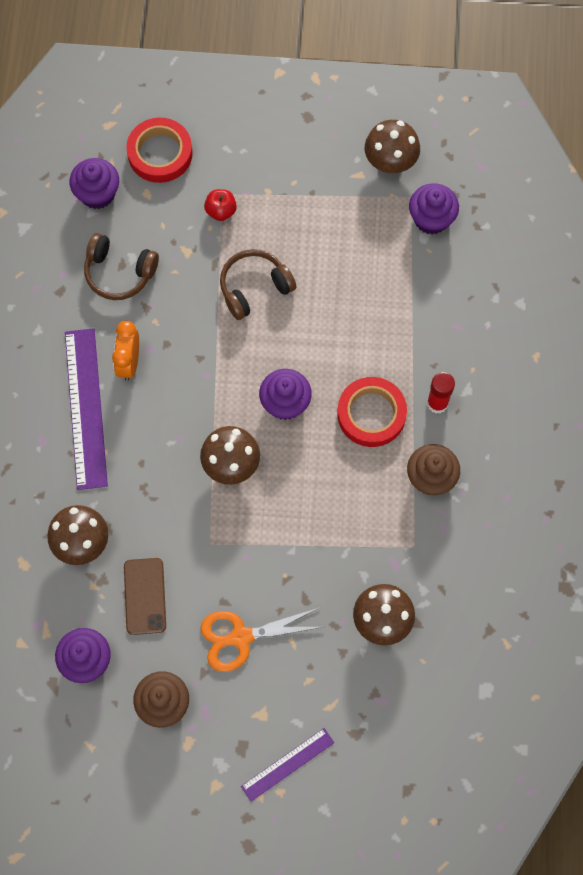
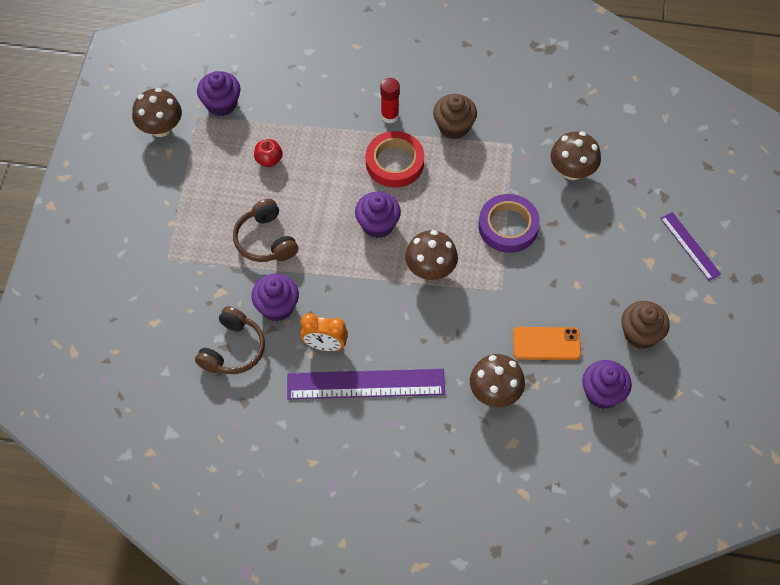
camera: 85 degrees left, 10 degrees down
(97, 193) = (146, 365): purple cupcake -> purple cupcake (277, 307)
(145, 596) = (546, 343): brown phone -> orange phone
(160, 153) = (114, 308): red tape -> none
(221, 211) = (184, 261): red apple -> red apple (269, 160)
(240, 637) = (584, 273): orange scissors -> none
(296, 547) = (508, 226): none -> purple tape

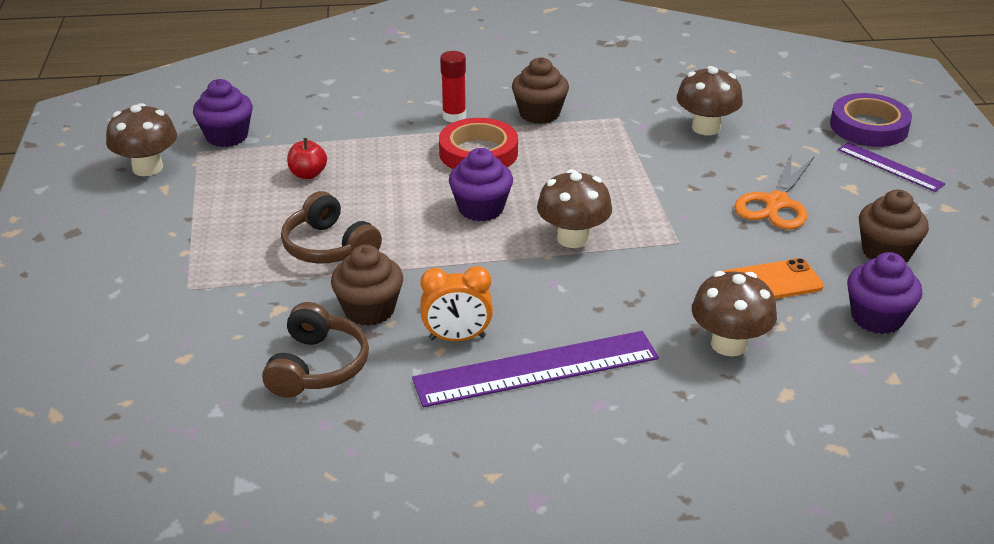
camera: 15 degrees left, 25 degrees down
(277, 307) = (369, 310): purple cupcake -> brown cupcake
(508, 226) = (654, 184): purple tape -> purple tape (869, 127)
(586, 267) = (776, 204): none -> orange scissors

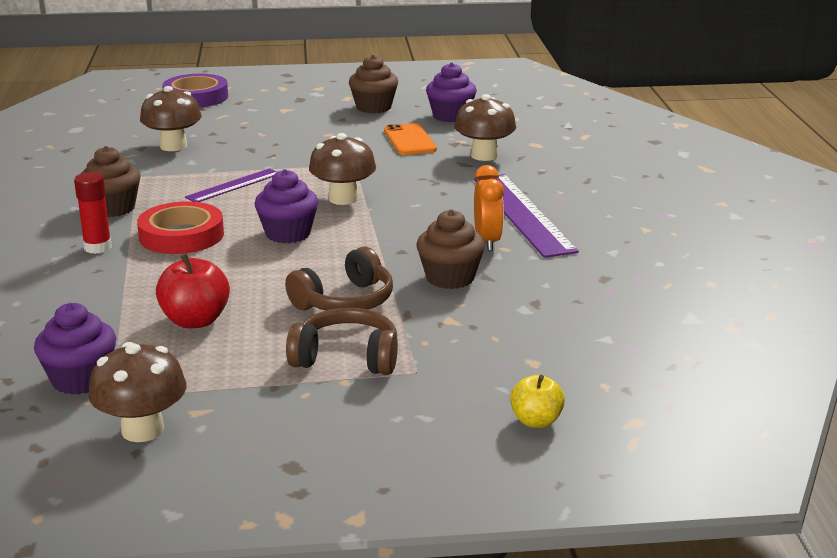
camera: 90 degrees left, 10 degrees down
(82, 354) = (536, 421): none -> yellow apple
(308, 174) = (195, 321): red apple -> red apple, size x1.54
(317, 366) = (535, 296): brown headphones -> brown headphones (346, 358)
(776, 204) = (303, 132): orange scissors -> none
(890, 166) = (259, 96): purple ruler -> purple ruler (233, 185)

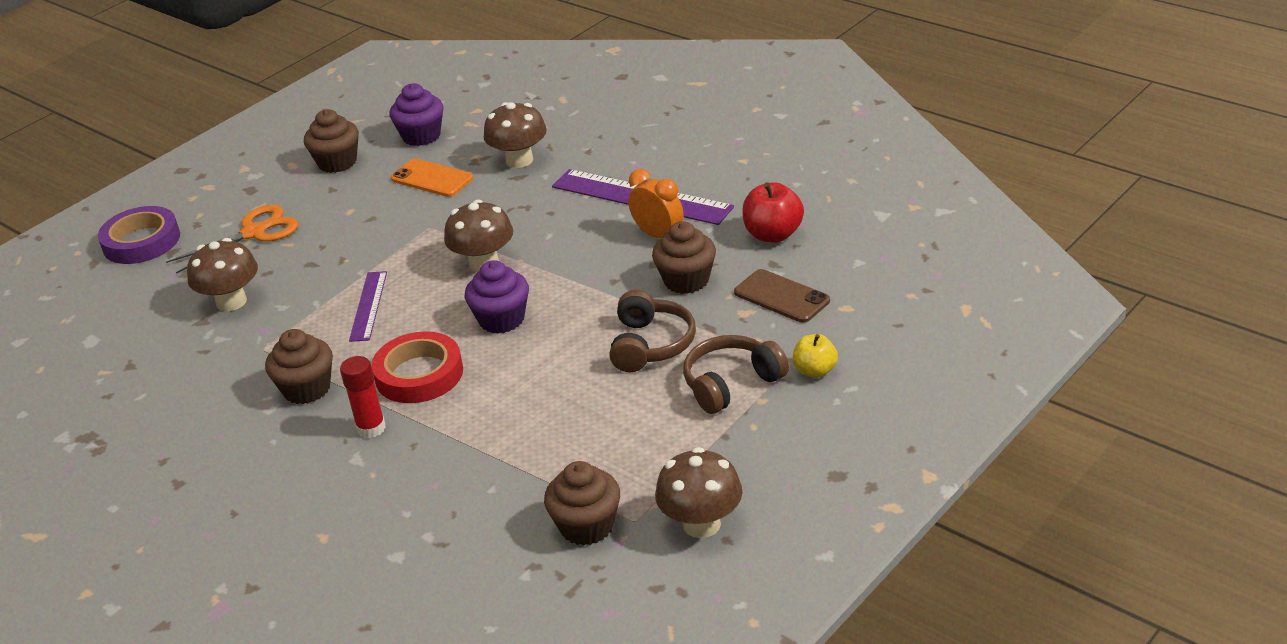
camera: 40 degrees left, 10 degrees up
(80, 380) = (587, 526): purple cupcake -> brown cupcake
(195, 321) = (576, 430): red apple -> red apple (773, 235)
(257, 120) = (255, 232): none -> orange scissors
(497, 326) = (781, 296): none -> brown phone
(536, 421) = (915, 345): yellow apple -> yellow apple (815, 371)

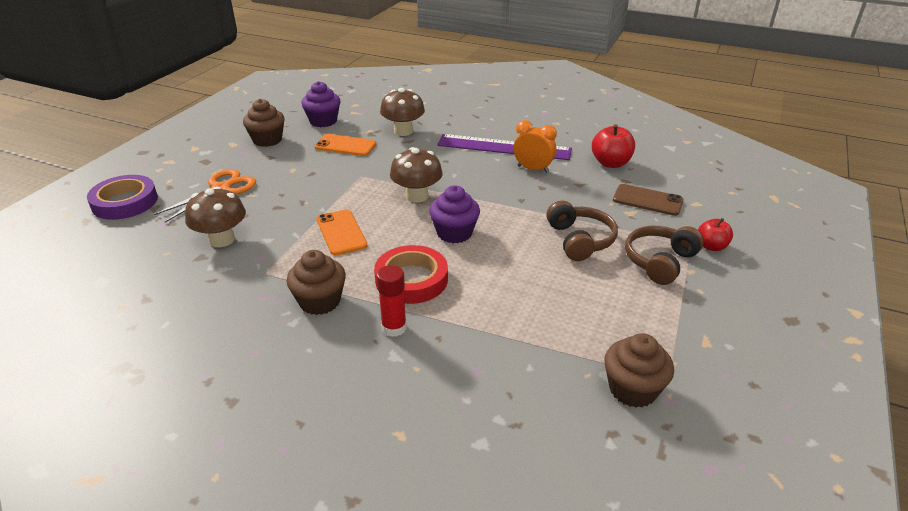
camera: 20 degrees left, 0 degrees up
(368, 306) = (341, 232): purple ruler -> orange phone
(686, 280) = (573, 195): brown cupcake -> none
(701, 524) = (724, 374): brown mushroom -> none
(815, 371) = (711, 246): yellow apple -> red apple

